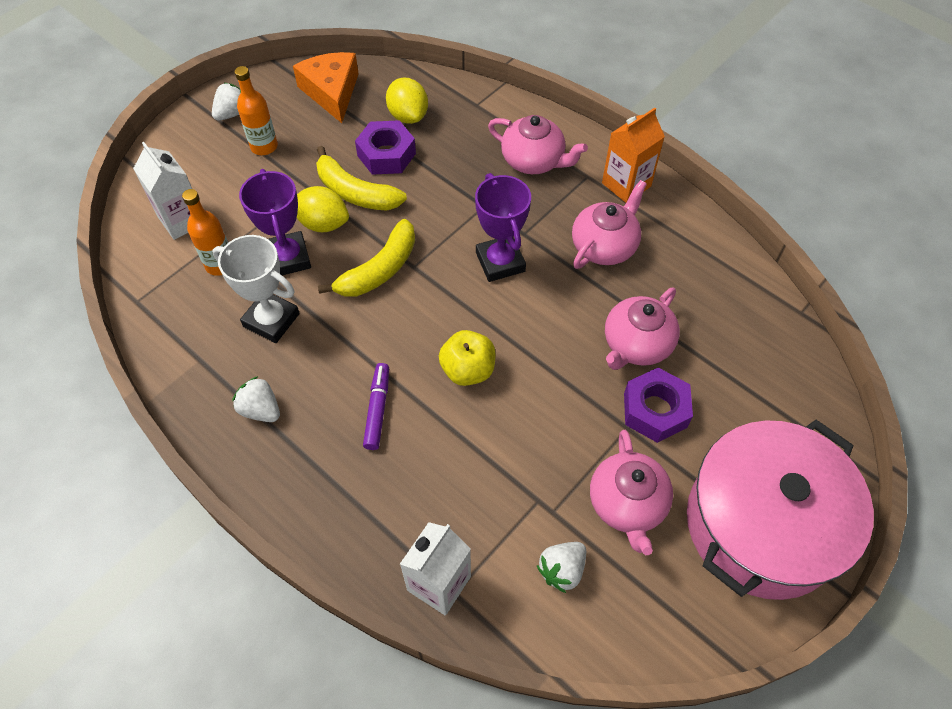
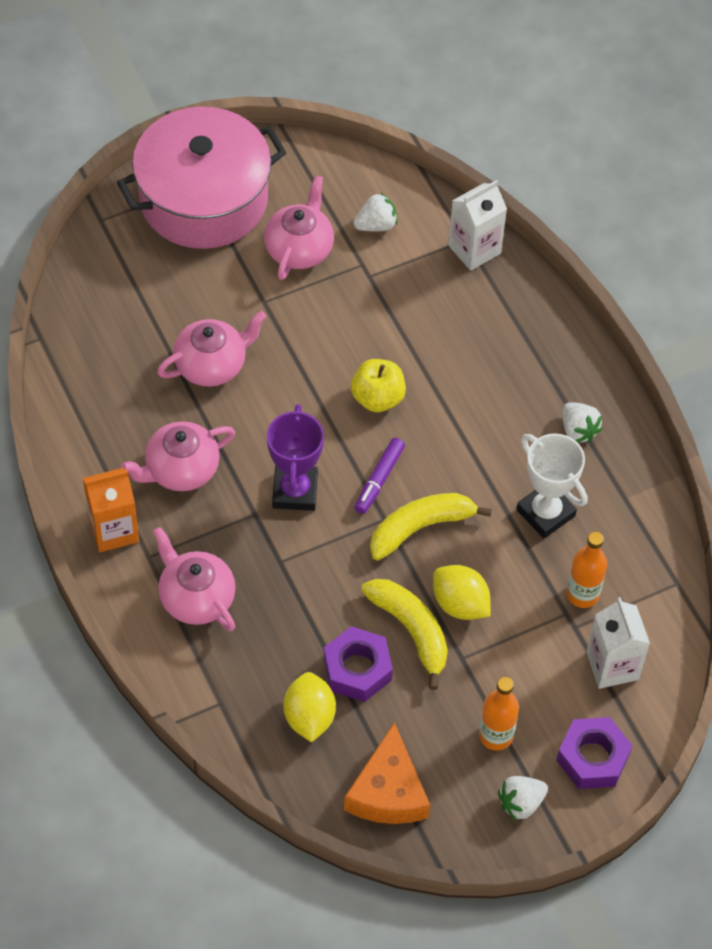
camera: 160 degrees left, 0 degrees up
(288, 258) = (509, 576): purple trophy -> none
(377, 410) = (473, 393): purple marker -> purple marker (379, 479)
(655, 410) = (231, 306): purple nut -> purple nut (592, 758)

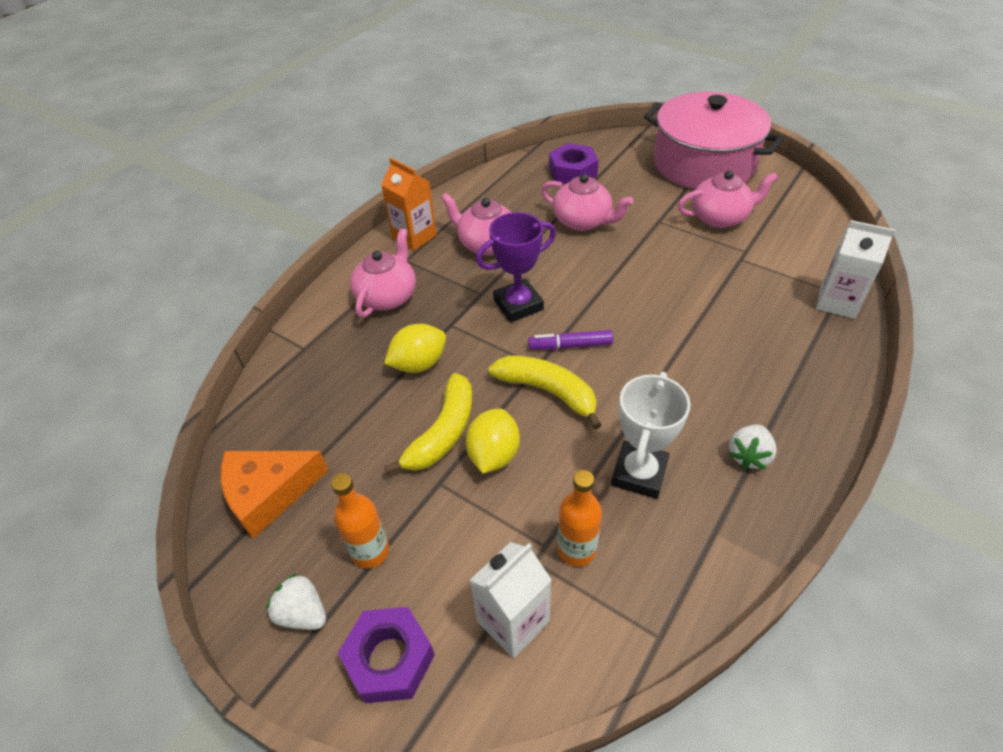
camera: 65 degrees right, 10 degrees down
(309, 717) = (318, 405): yellow lemon -> yellow lemon (419, 364)
(357, 669) = (382, 415): purple nut -> purple nut (572, 172)
(376, 225) = (787, 243): white strawberry -> none
(377, 398) = (642, 311): yellow apple -> none

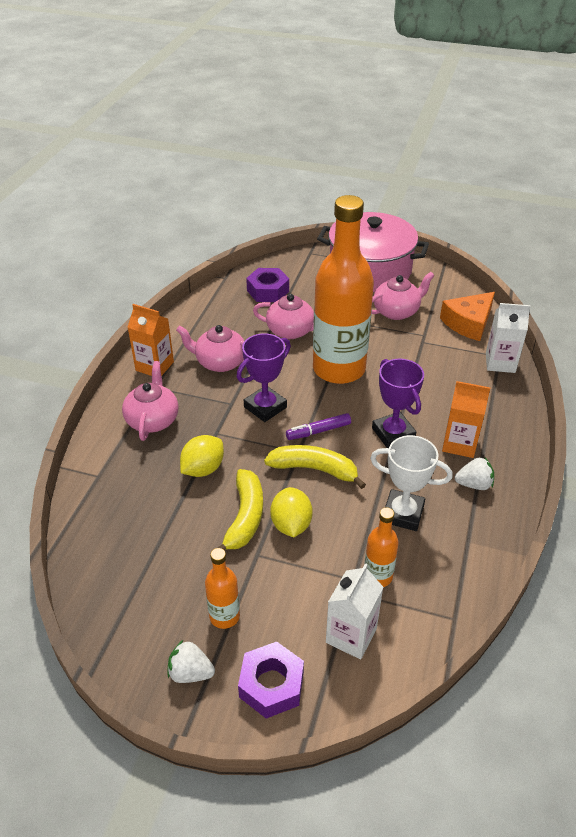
camera: 20 degrees left, 5 degrees down
(269, 493) = (122, 595): orange cheese -> orange cheese (468, 323)
(623, 275) = (339, 369): none -> orange bottle
(639, 473) = (403, 513): white trophy -> white trophy turned 75 degrees counterclockwise
(663, 367) = (393, 433): none -> purple trophy
(746, 397) = (459, 444): none -> orange carton
(748, 456) = (474, 484): white strawberry -> white strawberry turned 105 degrees counterclockwise

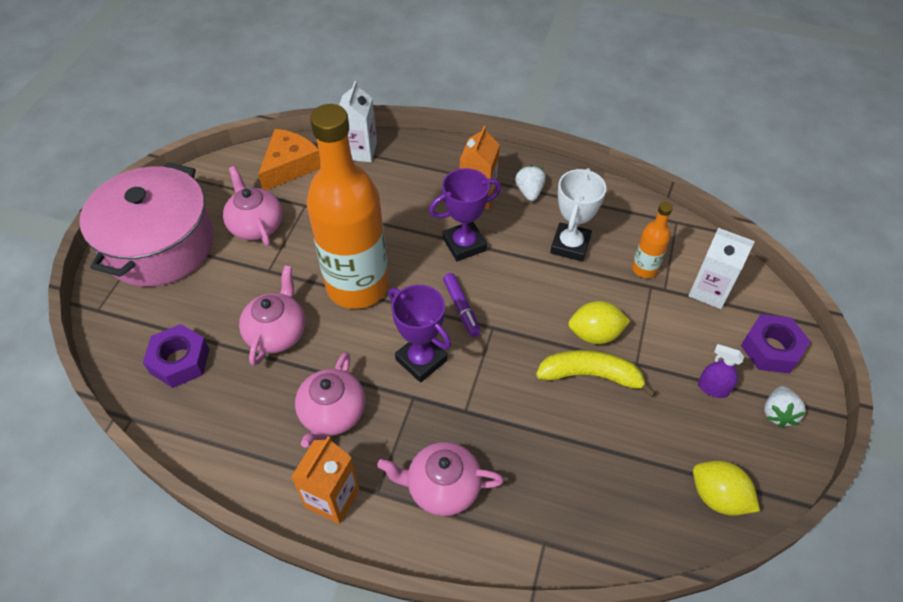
camera: 90 degrees left, 10 degrees up
(203, 469) = (524, 421): yellow lemon -> yellow lemon (718, 497)
(224, 616) = (713, 388): orange bottle -> purple spray bottle
(314, 469) = (518, 313): yellow banana -> none
(468, 323) = (290, 166): orange cheese -> orange cheese turned 105 degrees counterclockwise

